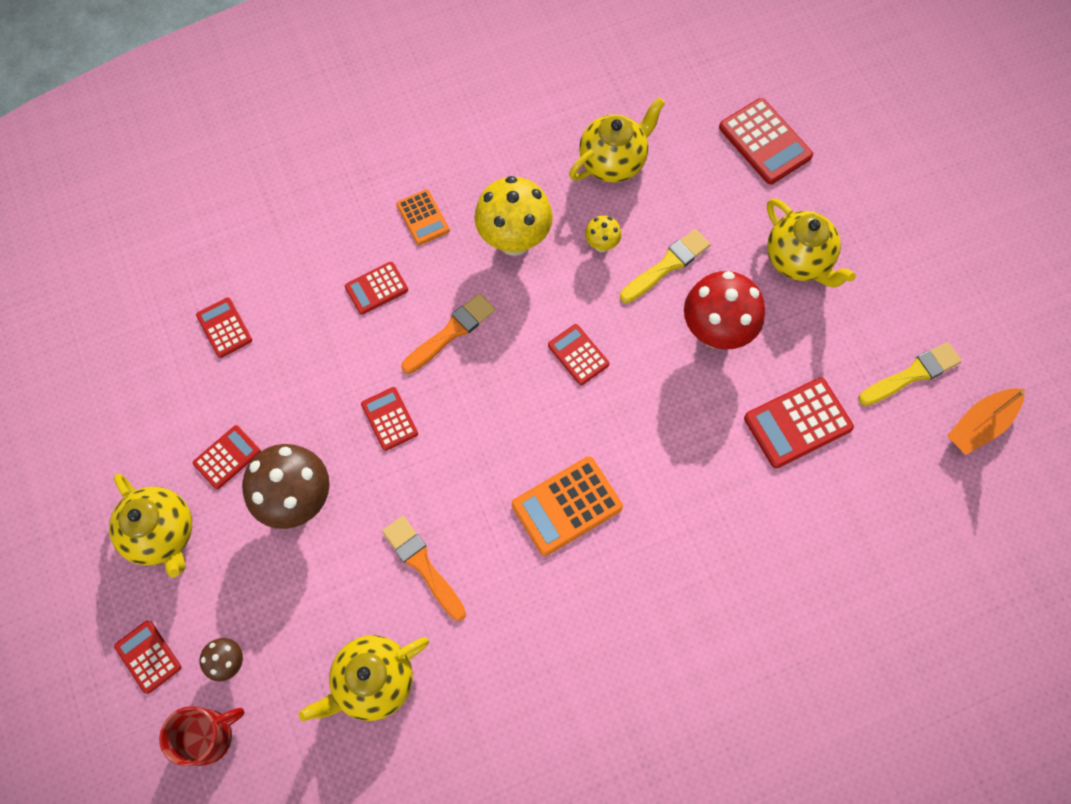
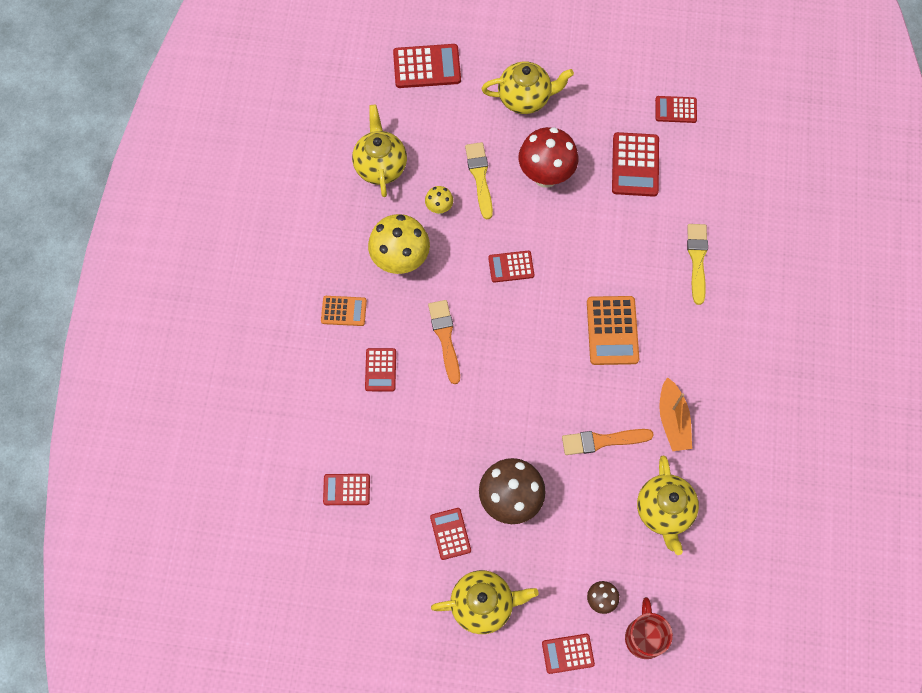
camera: 60 degrees left, 0 degrees up
(389, 419) = (486, 410): red calculator -> red calculator (675, 110)
(912, 374) = (641, 82): yellow brush -> yellow brush (697, 259)
(980, 424) = (694, 67): orange boat -> orange boat (673, 420)

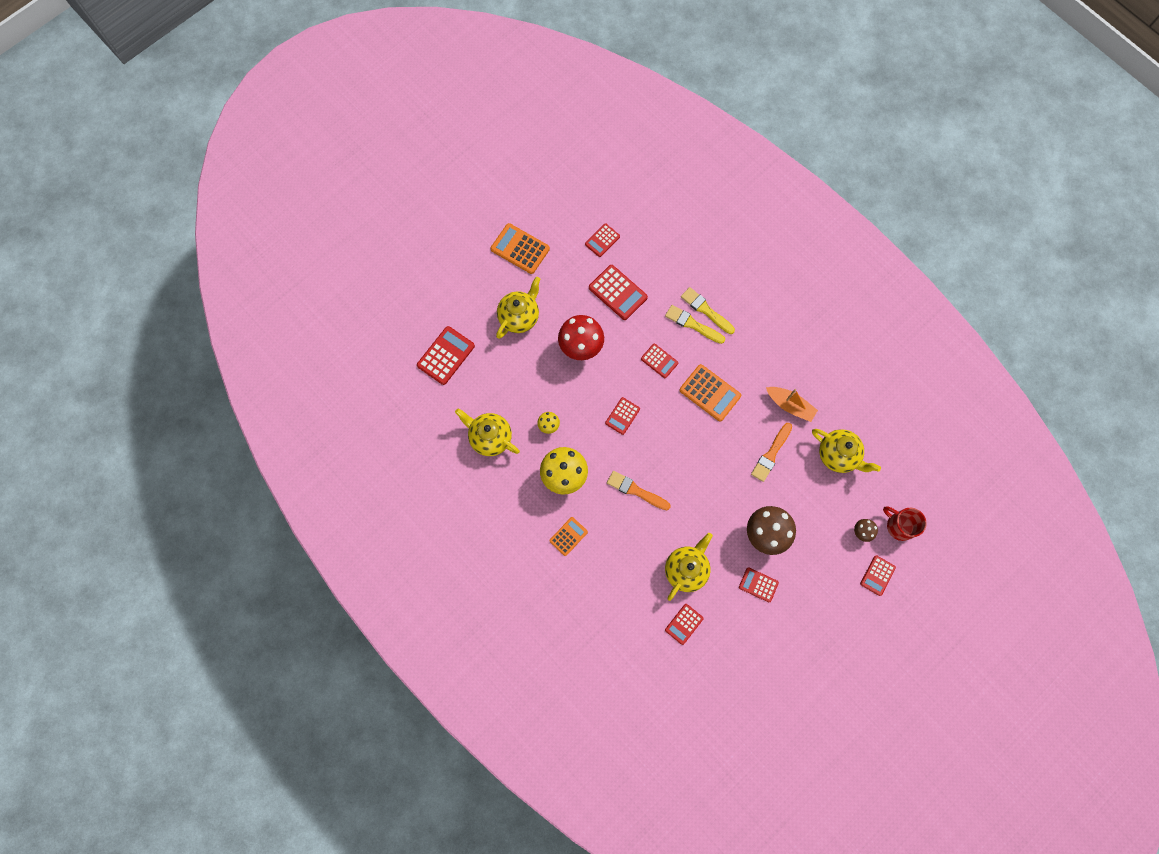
camera: 50 degrees left, 5 degrees up
(380, 370) = (625, 544): red calculator -> red calculator (659, 361)
(480, 177) = (548, 386): yellow brush -> yellow brush (692, 324)
(483, 604) = (814, 600): yellow teapot -> yellow teapot (686, 569)
(594, 46) = (520, 249): none -> orange calculator

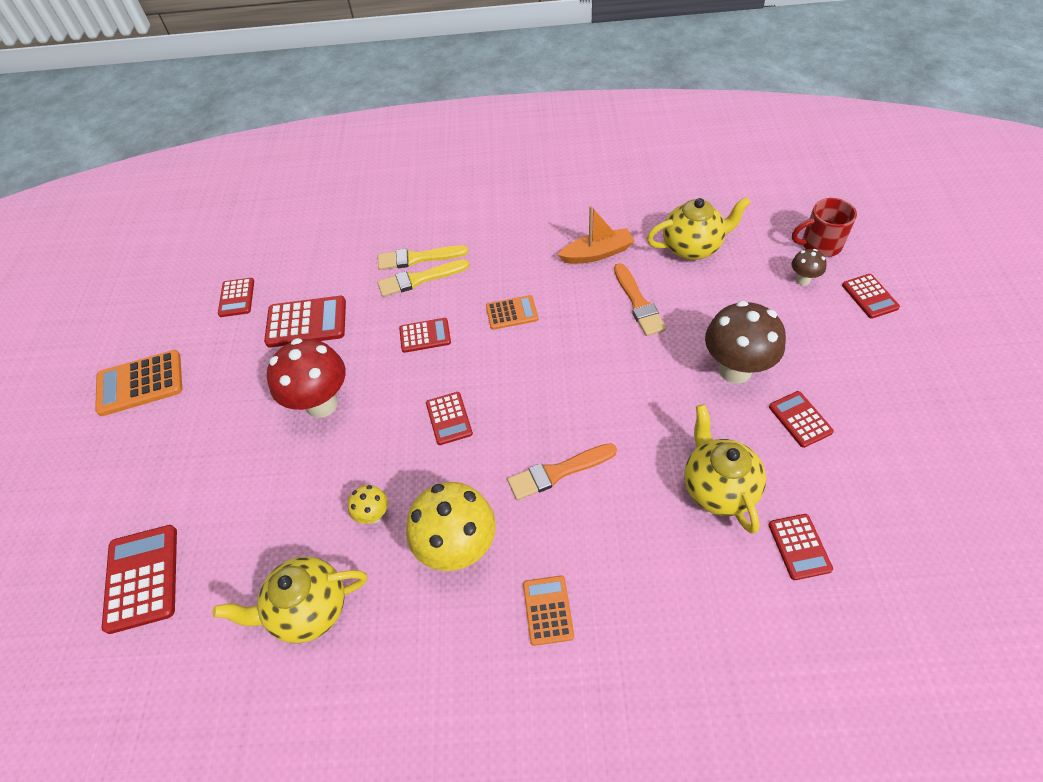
camera: 45 degrees left, 20 degrees down
(519, 317) = (208, 444): yellow teapot -> none
(710, 393) = (511, 313): orange calculator -> orange calculator, size x0.62
(758, 585) = (800, 419): red calculator -> red calculator turned 90 degrees clockwise

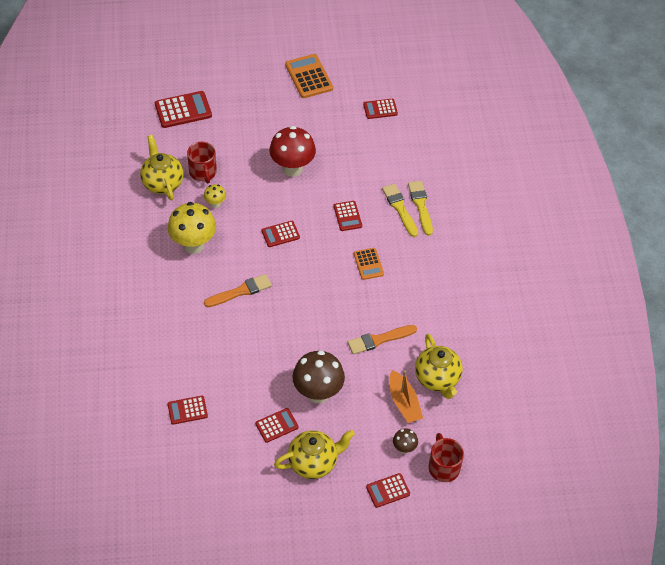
camera: 80 degrees right, 0 degrees up
(300, 538) = (203, 172): none -> red mug
(306, 322) = (359, 150): red calculator -> none
(548, 610) = (156, 287): orange calculator -> none
(558, 472) = (241, 291): orange brush -> orange brush turned 90 degrees clockwise
(597, 253) = (429, 316): orange boat -> orange boat (404, 402)
(718, 488) = (227, 373): yellow teapot -> yellow teapot (313, 462)

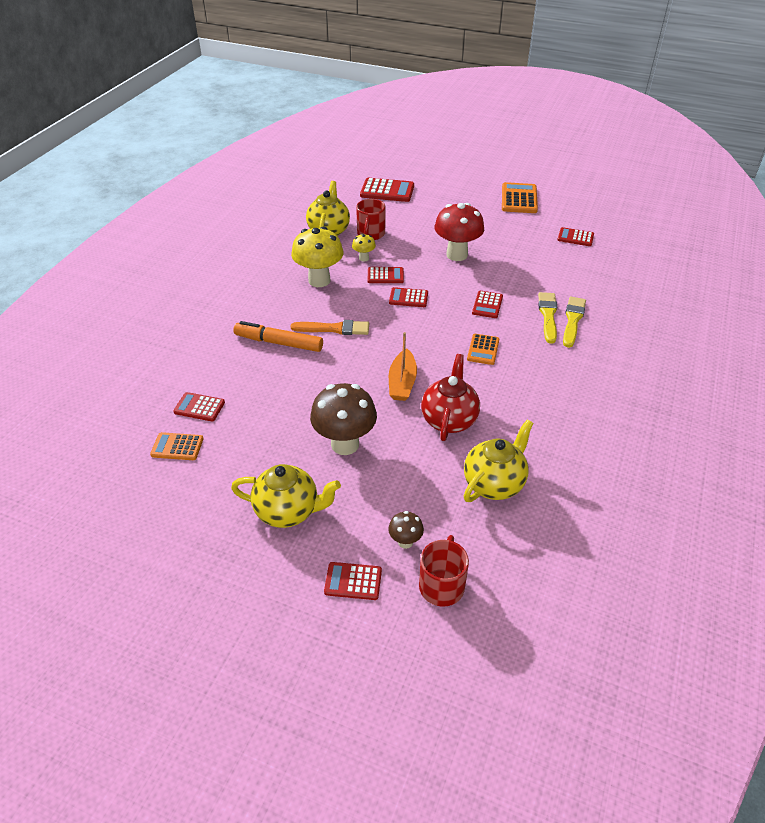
camera: 30 degrees right, 10 degrees down
(197, 450) = (177, 447): none -> orange calculator
(205, 324) = (279, 343): none -> orange marker
(276, 425) = (277, 457): red calculator -> red calculator (385, 276)
(379, 340) = (449, 420): orange brush -> red teapot
(404, 402) = (437, 492): orange boat -> orange boat (402, 382)
(437, 379) = (494, 483): yellow teapot -> yellow teapot turned 150 degrees counterclockwise

